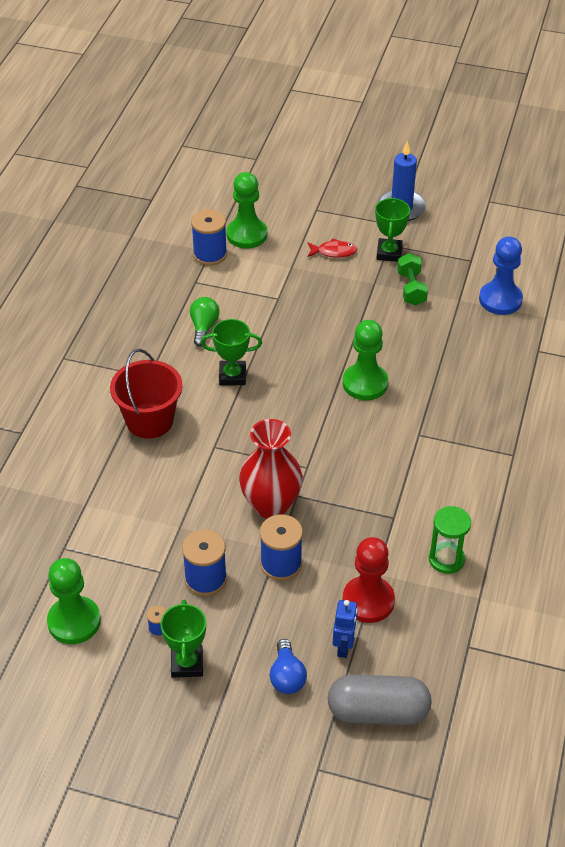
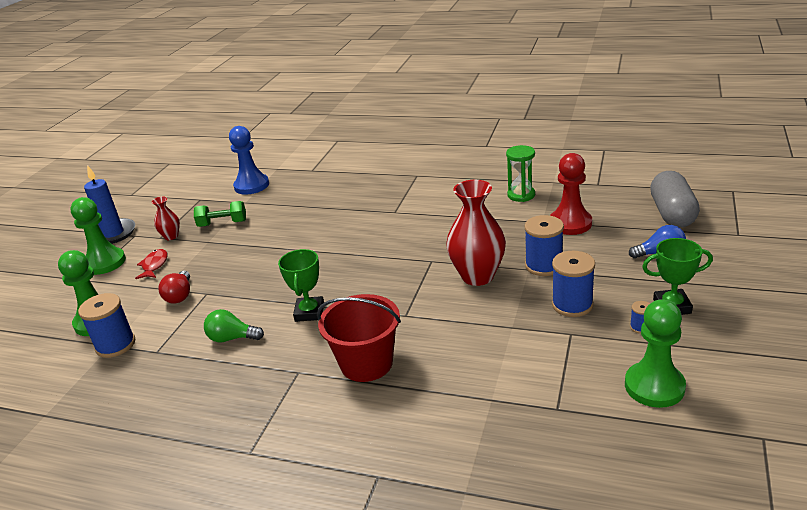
camera: 85 degrees left, 15 degrees down
(277, 280) = (180, 296): none -> red light bulb
(344, 647) = (619, 231): blue robot -> none
(365, 383) = (333, 239): green pawn -> green pawn (105, 263)
(389, 253) = (171, 236): green trophy -> red vase

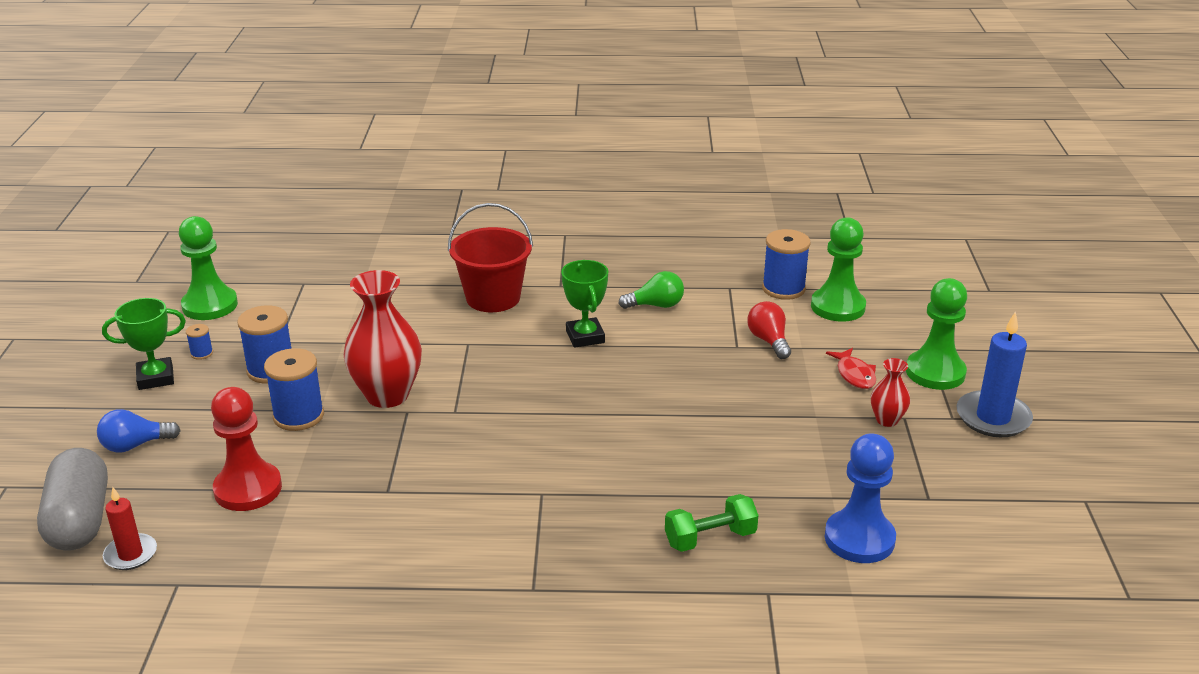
camera: 160 degrees right, 0 degrees up
(222, 223) = (826, 449): green dumbbell -> green dumbbell (710, 538)
(521, 195) = (323, 546): green hourglass -> none
(630, 197) = (130, 554): none -> red candle

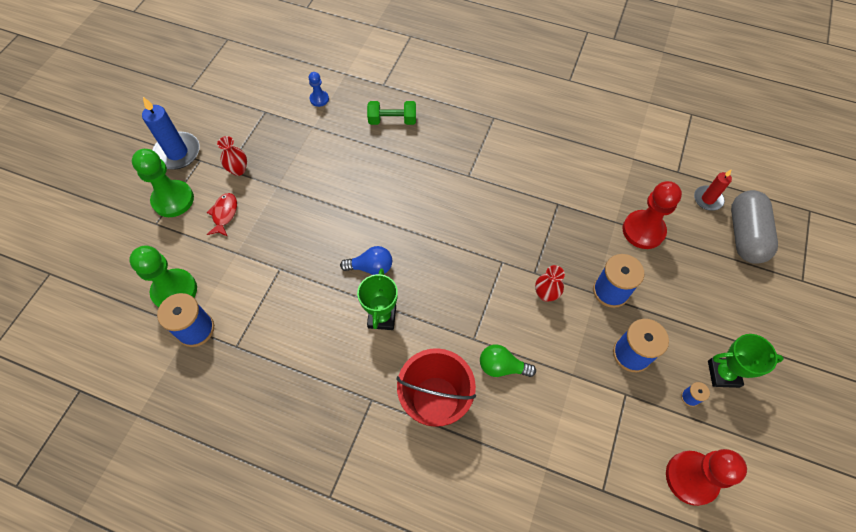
camera: 160 degrees left, 30 degrees up
(135, 445) = (724, 295): blue light bulb -> blue light bulb (371, 267)
(210, 305) = (691, 478): green pawn -> red pawn
(387, 395) = (546, 294): red vase -> red vase, size x0.50
(656, 305) = (308, 341): green light bulb -> green light bulb (502, 367)
(769, 341) = (253, 267): red light bulb -> none
(859, 539) = (319, 99): blue pawn -> blue pawn, size x0.52

